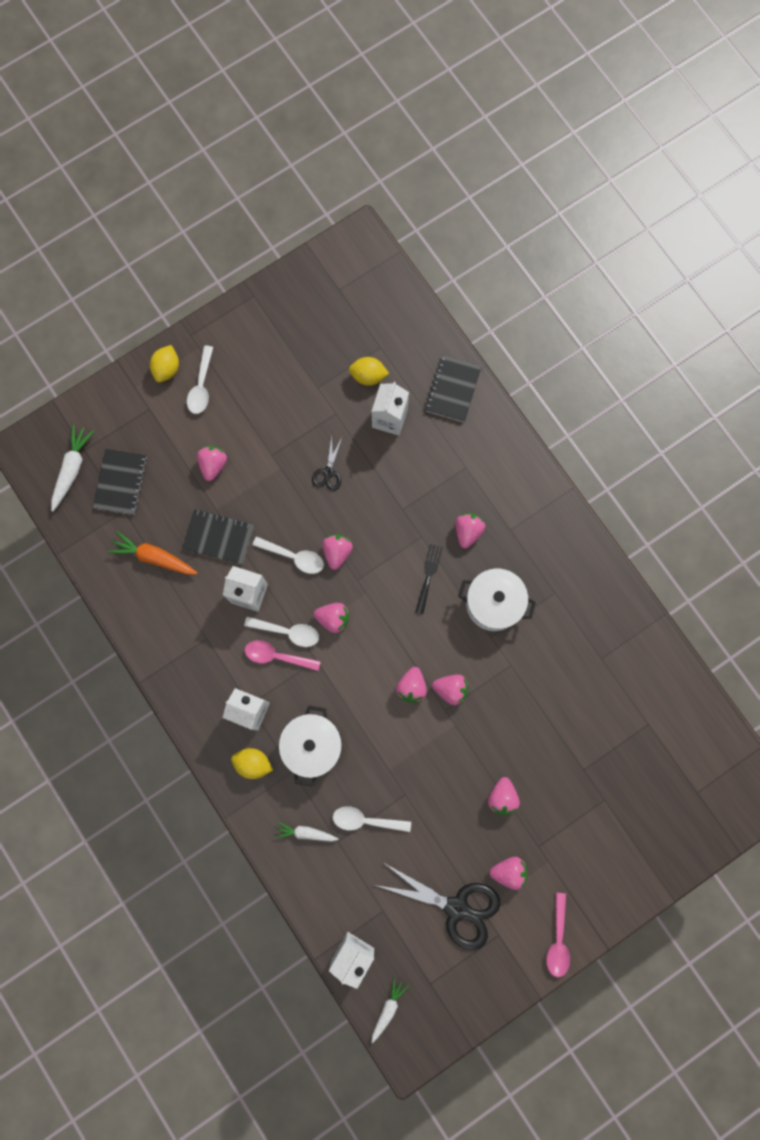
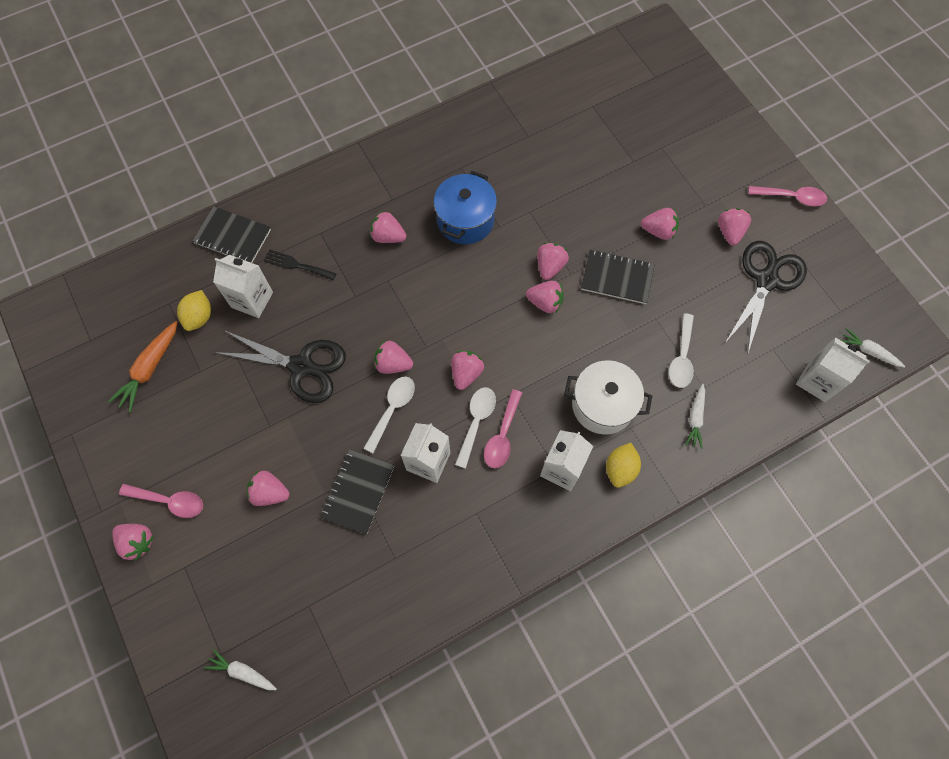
camera: 85 degrees left, 10 degrees down
(72, 469) = (242, 672): white carrot -> white carrot, size x0.65
(120, 482) = (271, 608): black notebook -> black notebook (617, 278)
(154, 557) = (372, 570): orange carrot -> orange carrot (149, 369)
(167, 369) = (137, 542): yellow lemon -> pink strawberry
(201, 386) = (169, 501): white spoon -> pink spoon
(328, 472) = (301, 366): black scissors -> black scissors, size x2.04
(428, 575) = (429, 277): black fork -> black fork (297, 265)
(493, 603) = (465, 220): white pot -> blue pot

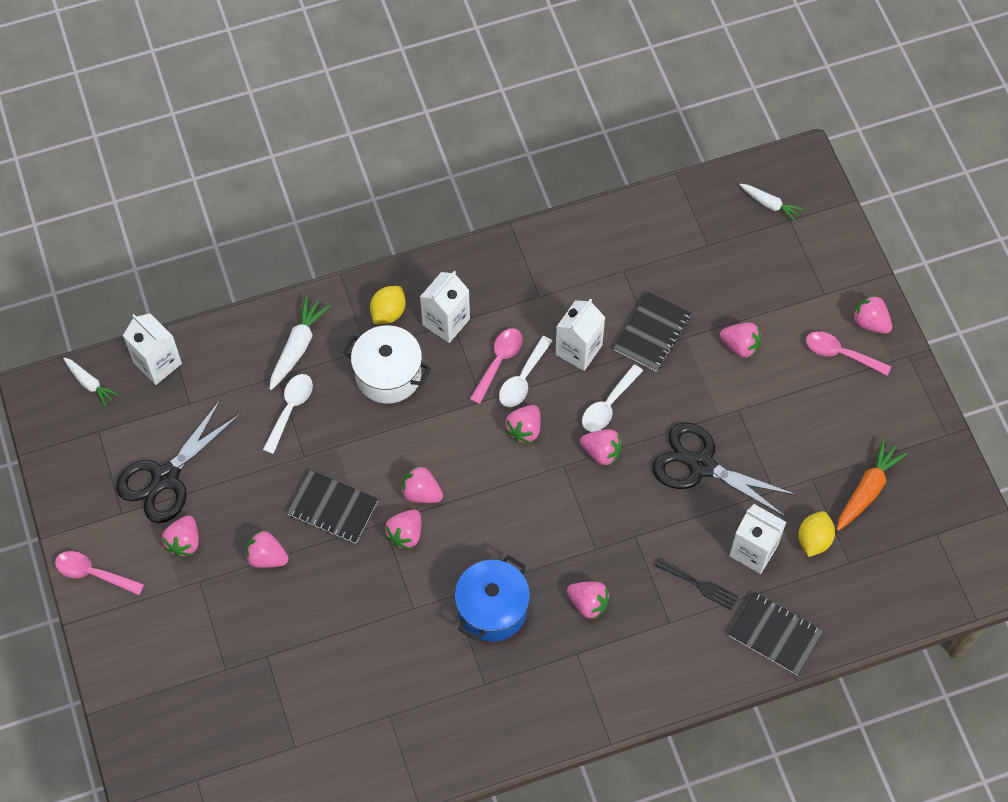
camera: 170 degrees left, 5 degrees down
(695, 418) = (297, 347): white carrot -> white carrot, size x1.53

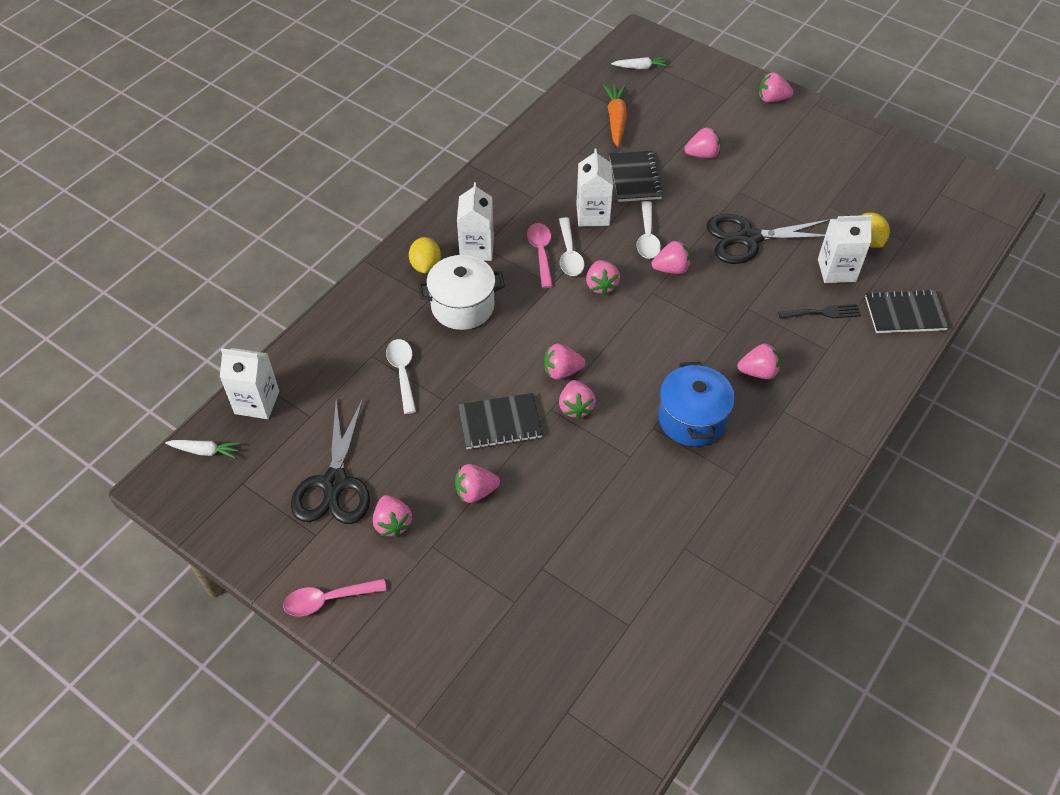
camera: 35 degrees left, 10 degrees down
(297, 347) = (371, 326): white carrot -> none
(841, 354) = (772, 125): pink spoon -> none
(867, 490) = (870, 192): orange carrot -> orange carrot (616, 119)

